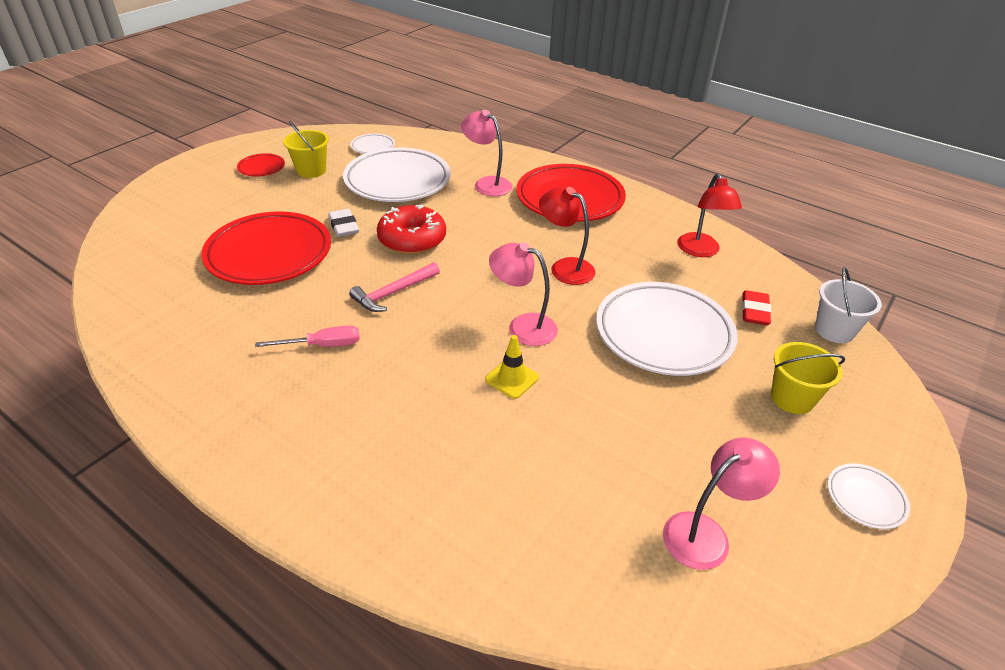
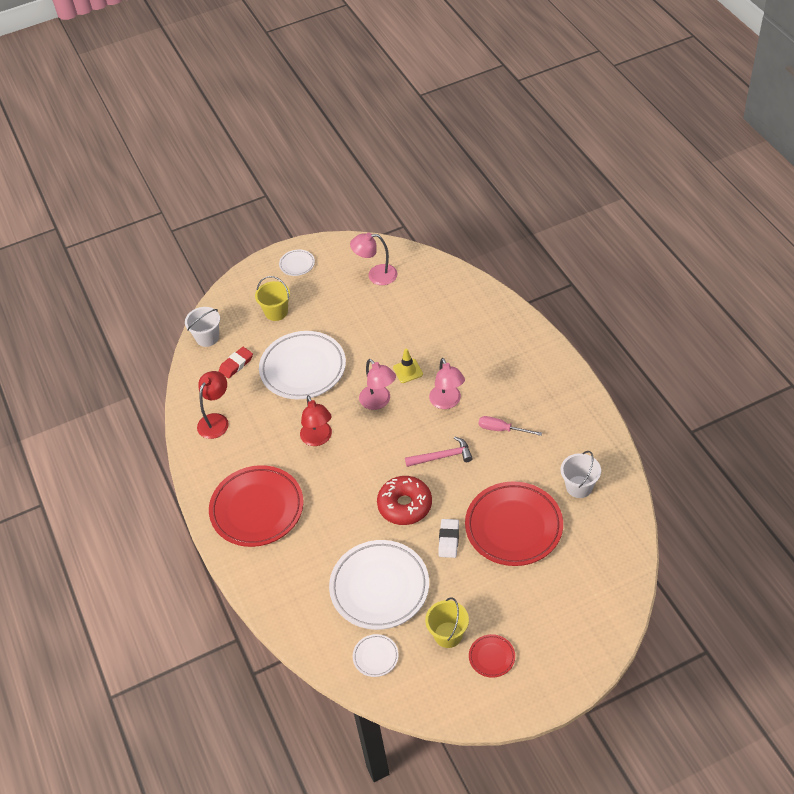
camera: 145 degrees left, 10 degrees up
(188, 312) = (579, 487): none -> white bucket
(487, 184) = (308, 554): pink lamp -> pink lamp (447, 402)

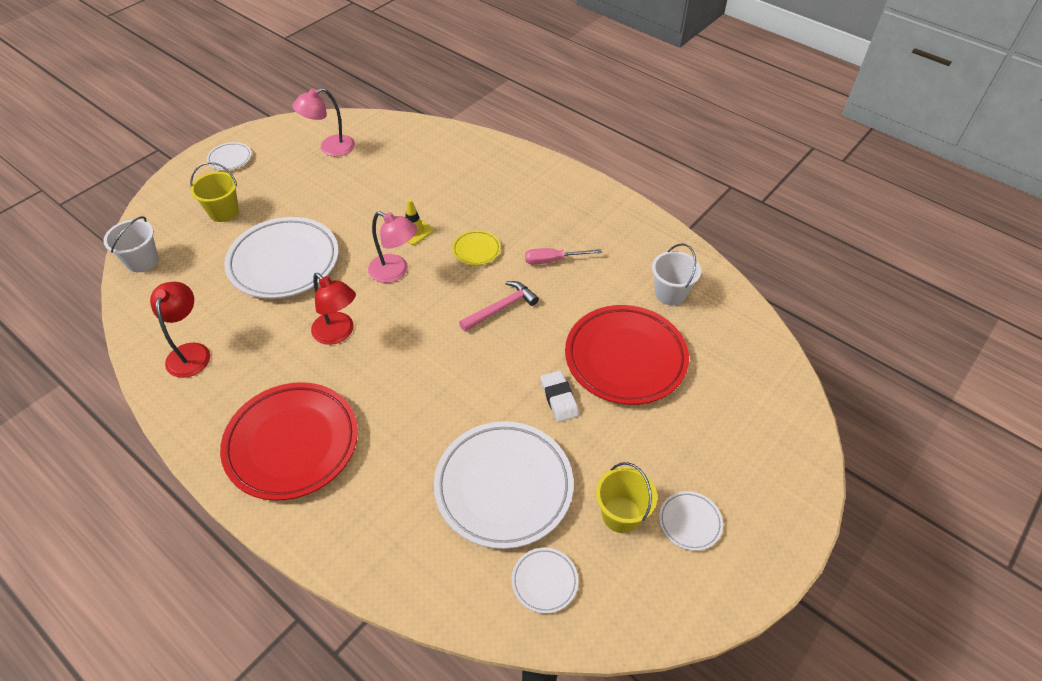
camera: 30 degrees left, 0 degrees up
(236, 364) = (193, 280): red eraser -> none
(405, 505) = (485, 376): red donut -> none
(447, 402) = (476, 250): pink lamp -> yellow plate
(492, 657) = (689, 522): red plate -> white plate

